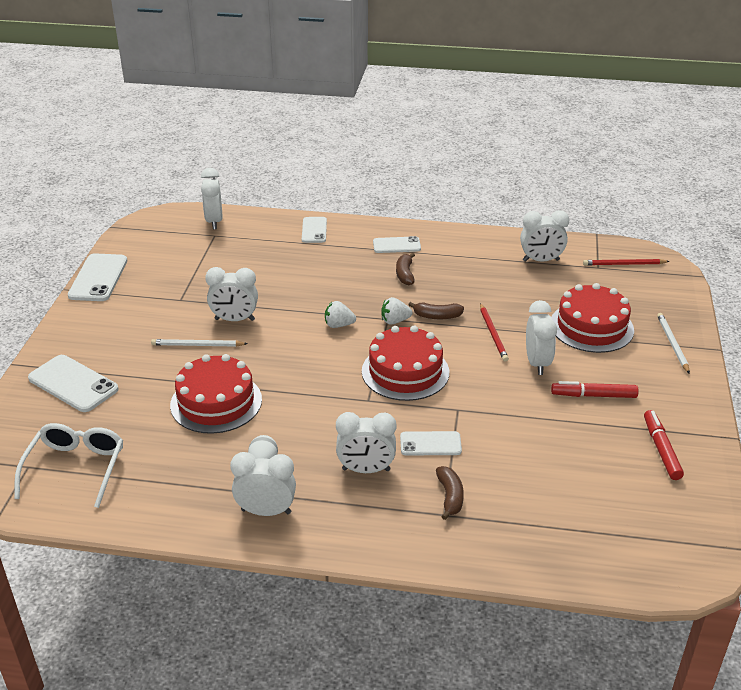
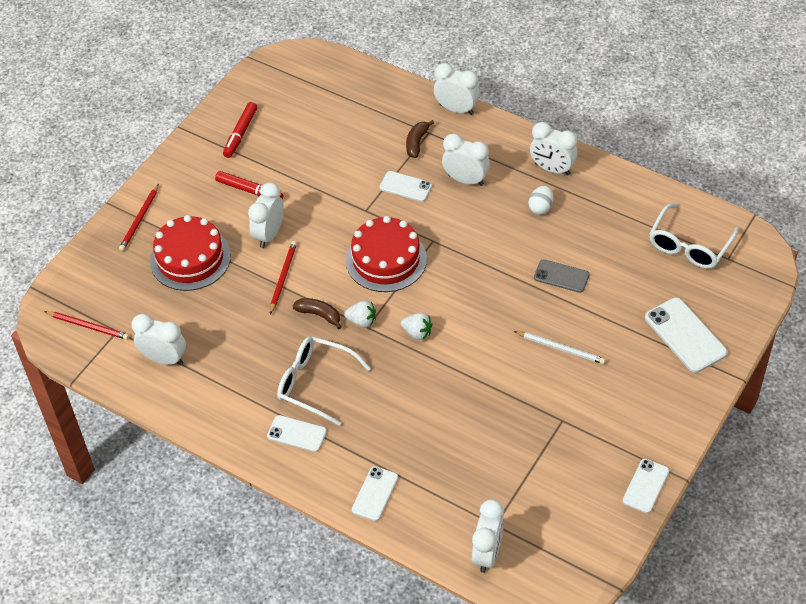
camera: 155 degrees left, 15 degrees up
(98, 278) = (645, 486): white phone -> white phone, size x0.63
(216, 402) = (561, 276): red cake -> grey phone
(234, 319) = (515, 372): white clock -> white clock (456, 109)
(405, 274) = (315, 383): brown banana -> white glasses
(672, 344) = (139, 219): white pencil -> red pencil

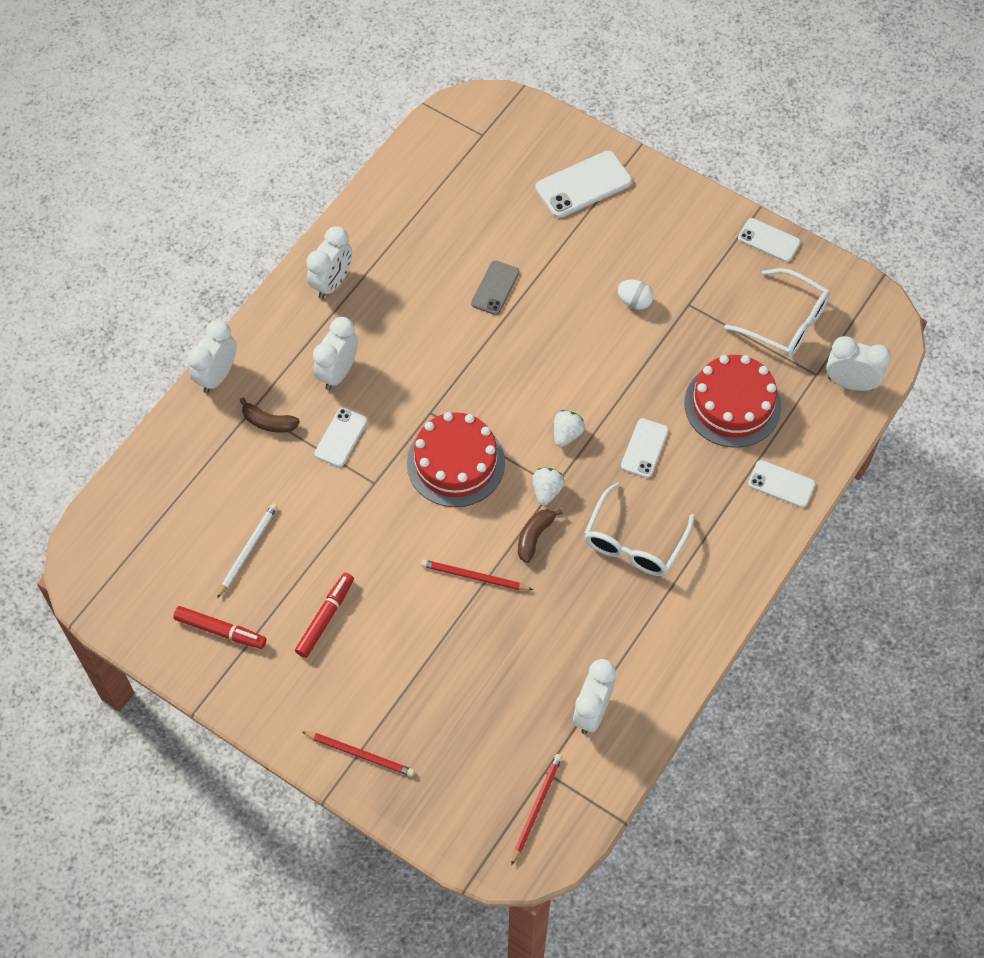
camera: 90 degrees left, 10 degrees up
(190, 258) = (434, 687): red cake -> red cake (732, 405)
(269, 234) = (403, 593): white clock -> none
(297, 434) = (703, 561): white phone -> white phone (644, 448)
(540, 208) = (391, 299): white egg -> white egg (634, 302)
(561, 348) = (595, 297): white pencil -> white pencil (248, 550)
(689, 245) = (461, 166): white glasses -> white glasses (786, 322)

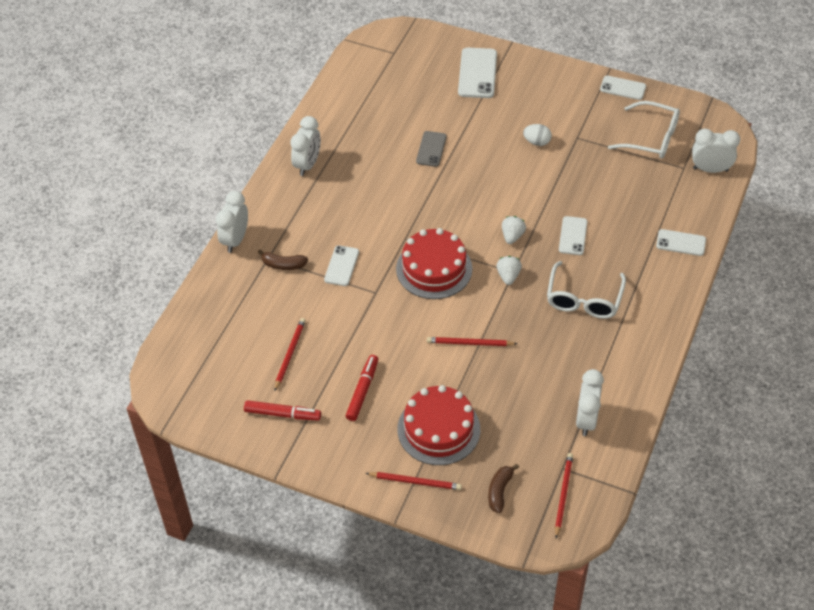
camera: 10 degrees left, 10 degrees down
(248, 550) = (290, 354): white pencil -> red pencil
(338, 372) = (328, 223): white clock -> none
(534, 537) = (508, 308): brown banana -> brown banana (499, 491)
(583, 185) = (477, 73): white phone -> white phone turned 45 degrees counterclockwise
(732, 405) = (629, 197): red cake -> red cake (438, 429)

